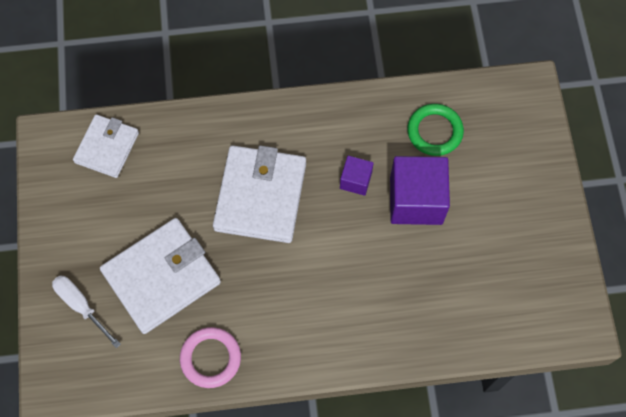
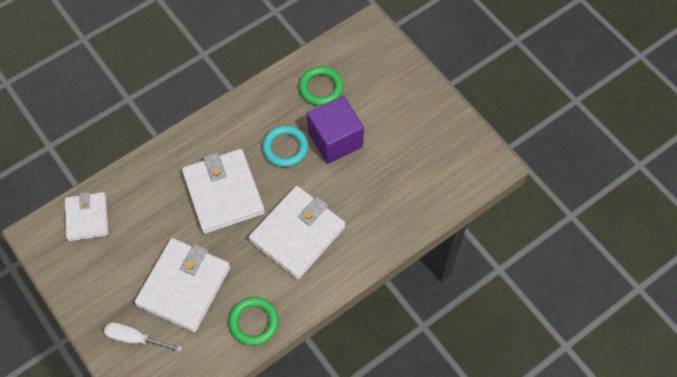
camera: 30 degrees left, 5 degrees down
(210, 358) = (254, 322): pink ring -> green ring
(313, 286) = (297, 234): none -> white wallet
(355, 180) = (285, 148): purple cube -> turquoise ring

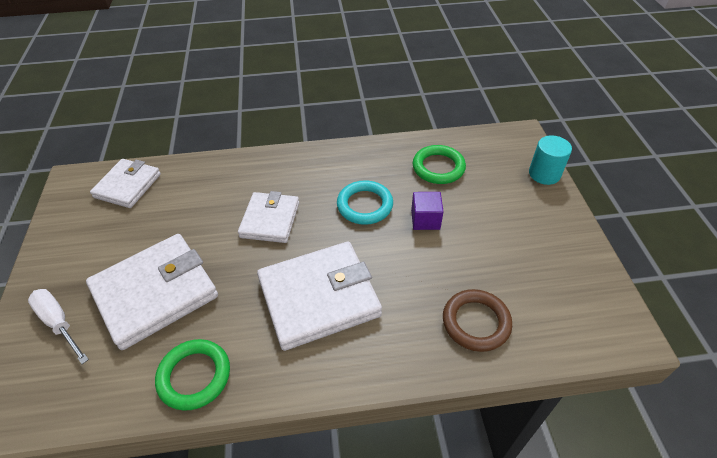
camera: 30 degrees right, 15 degrees down
(223, 193) = (270, 220): white wallet -> white wallet, size x0.62
(335, 140) = (425, 220): purple cube -> purple cube, size x0.52
(400, 59) = (544, 174): none -> turquoise cylinder
(404, 201) = (476, 322): none -> brown ring

